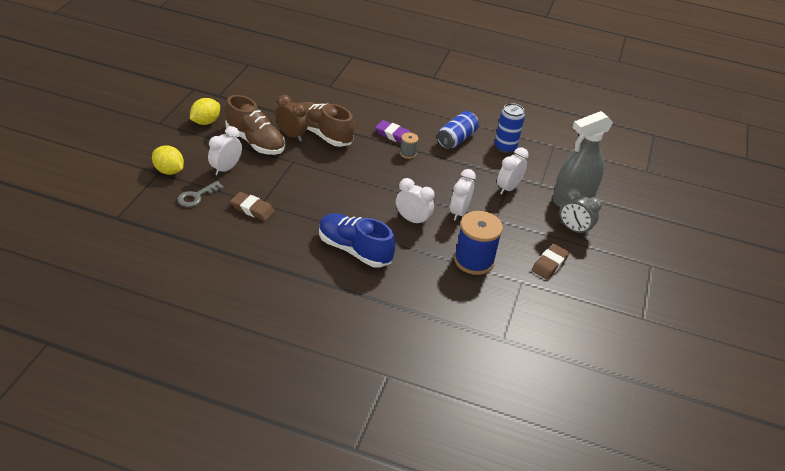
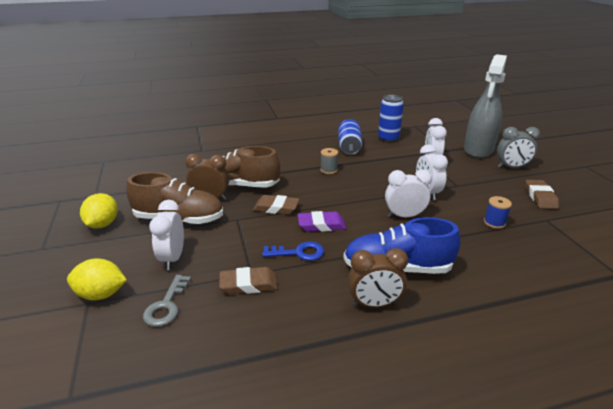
camera: 30 degrees left, 10 degrees down
(304, 206) = (298, 252): none -> blue key
(311, 260) = (374, 304): none -> brown clock
(328, 166) = (276, 208): none -> brown eraser
(394, 135) = (300, 162): purple eraser -> purple eraser (321, 225)
(474, 260) = (494, 222): blue spool -> blue spool, size x0.47

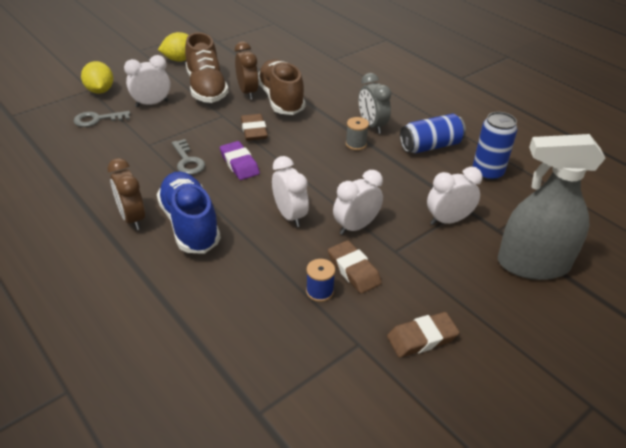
camera: 65 degrees right, 10 degrees up
(248, 284) = (134, 147): brown eraser -> brown eraser (353, 270)
(298, 252) = (187, 161): blue key -> grey key
(511, 167) = (500, 305): grey clock -> grey clock (372, 125)

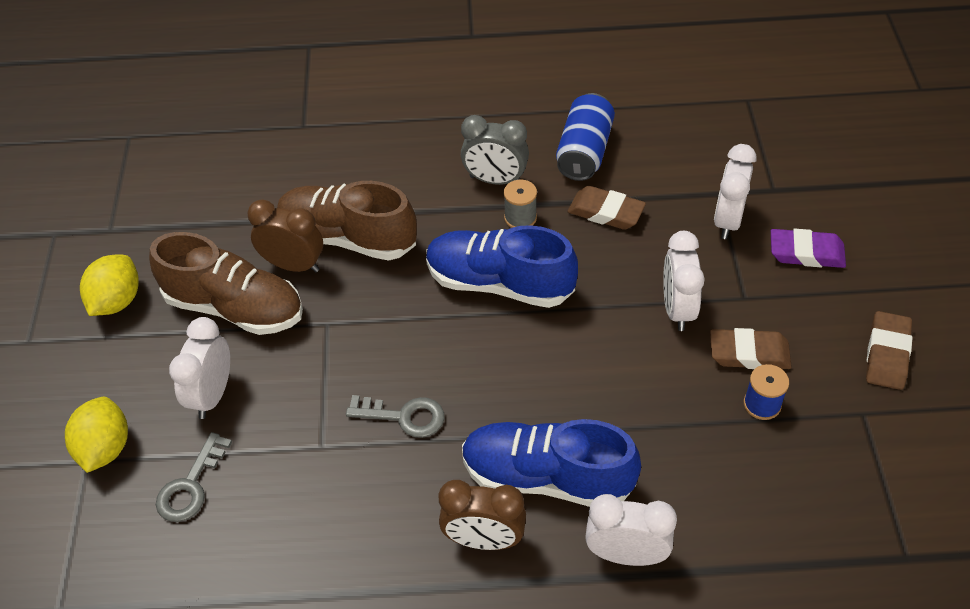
camera: 50 degrees left, 10 degrees up
(100, 91) = (105, 448): yellow lemon -> yellow lemon turned 75 degrees clockwise
(239, 164) = (460, 360): purple eraser -> purple eraser (806, 253)
(254, 131) = (397, 306): brown eraser -> brown eraser (606, 212)
(290, 215) = (609, 362): white clock -> white clock (626, 554)
(303, 156) = (499, 283): none -> blue shoe
(487, 172) = (673, 135): blue can -> none
(533, 264) = (842, 197): grey spray bottle -> none

